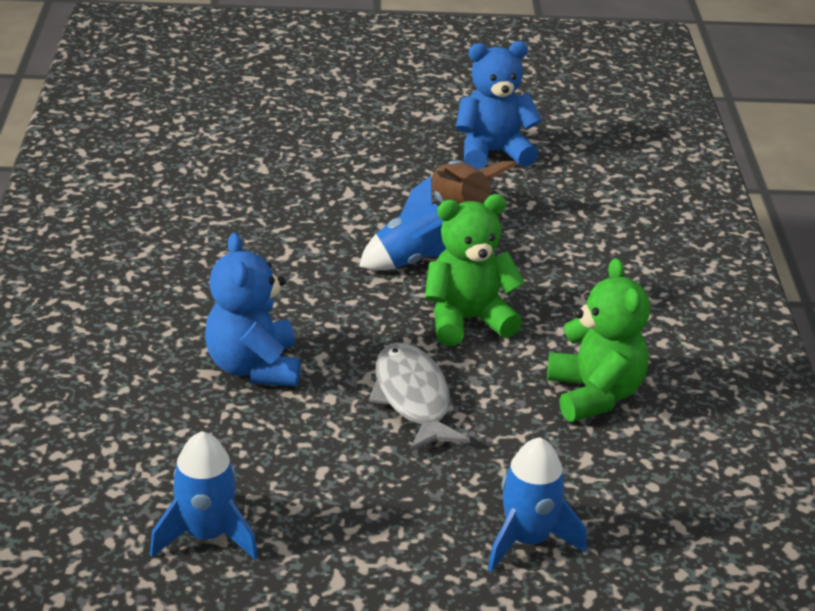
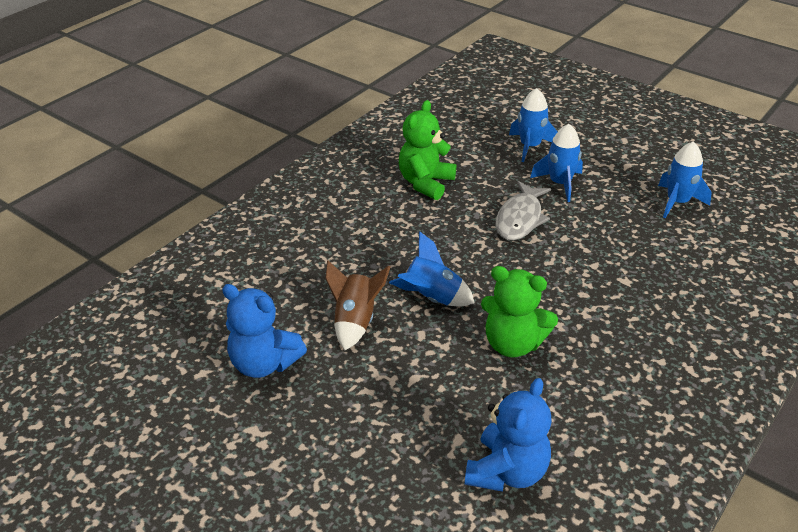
camera: 140 degrees left, 5 degrees up
(254, 367) = (595, 271): blue teddy bear -> blue teddy bear (507, 472)
(412, 485) = (559, 184): none -> blue rocket
(467, 320) = (443, 246): green teddy bear -> green teddy bear (513, 344)

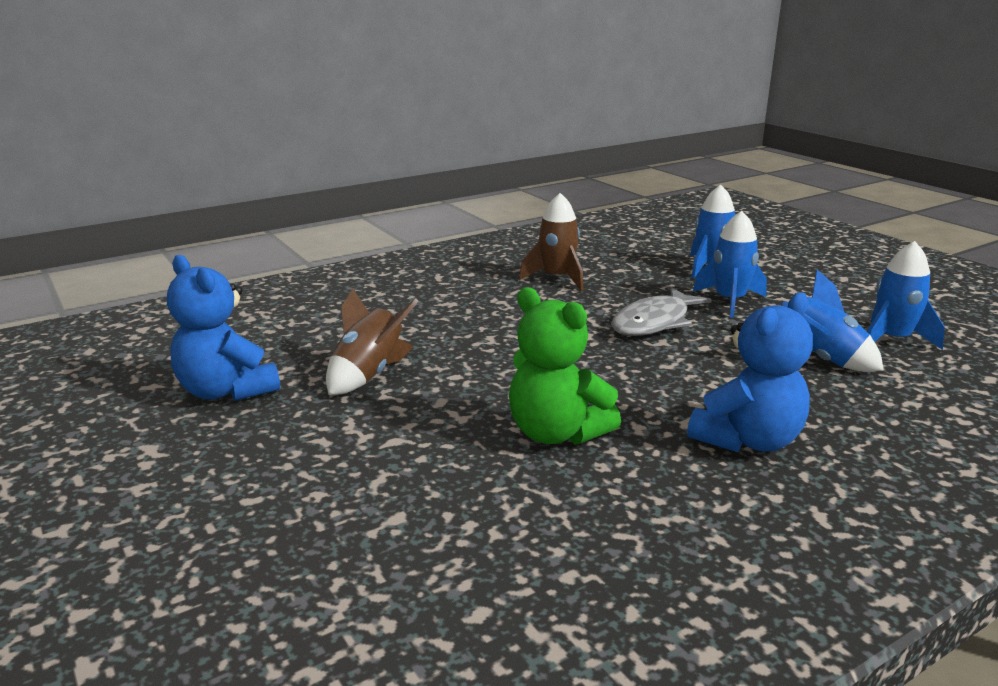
camera: 20 degrees right, 15 degrees down
(425, 183) = (557, 278): green teddy bear -> brown rocket
(431, 298) = (482, 371): blue rocket -> blue rocket (821, 360)
(507, 472) = (436, 572): blue teddy bear -> blue teddy bear (748, 440)

